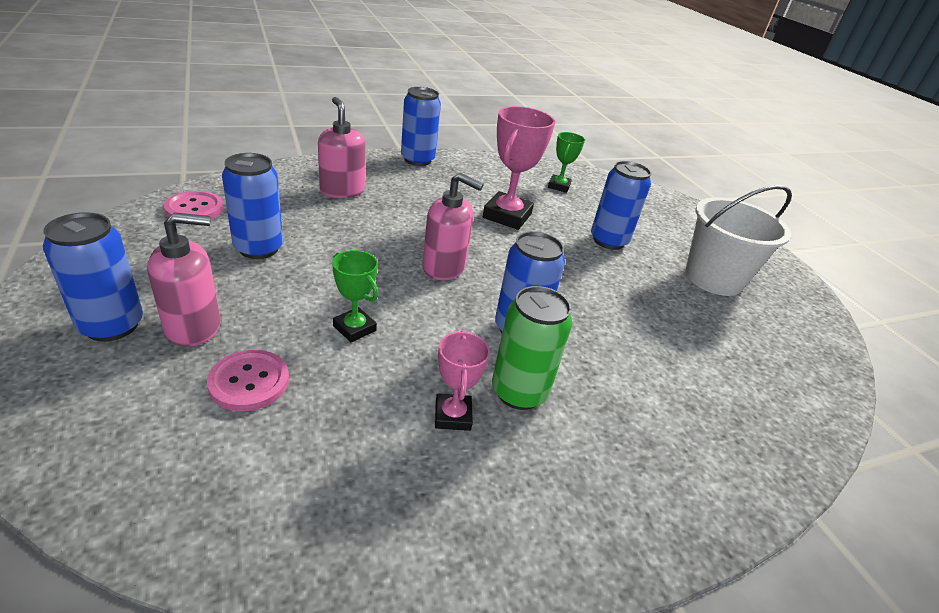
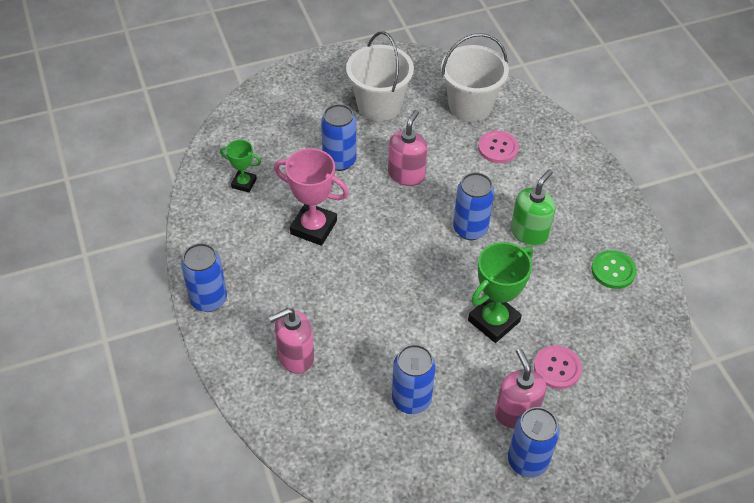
camera: 85 degrees left, 15 degrees up
(194, 209) = (359, 465): pink button -> pink button (498, 148)
(354, 328) = (493, 321): green trophy -> green trophy, size x1.76
(437, 501) = (613, 270): none -> green button
(444, 267) = (407, 272): pink soap dispenser -> pink soap dispenser (406, 174)
(453, 415) = (556, 265): pink trophy -> none
(519, 392) = (529, 233): green can -> green soap dispenser
(764, 362) = (470, 106): none -> white bucket

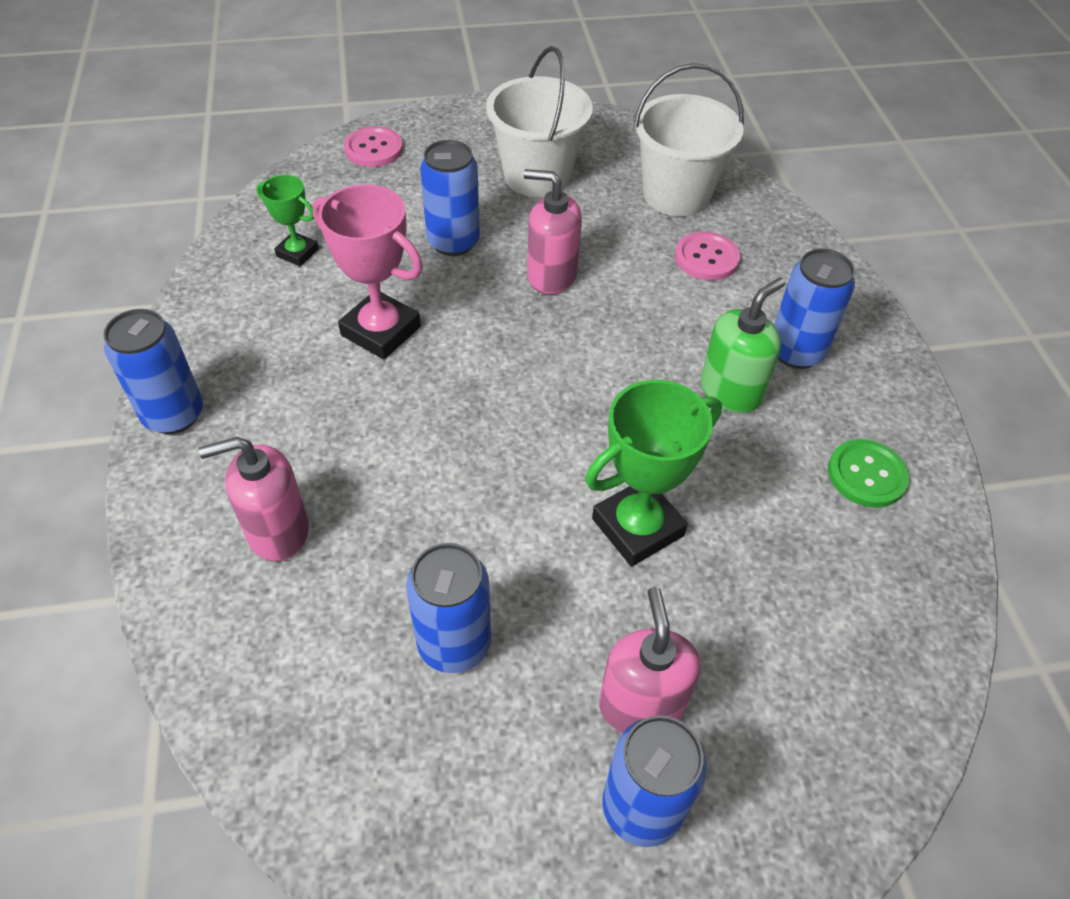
camera: 10 degrees right, 0 degrees up
(406, 174) = (551, 276): pink soap dispenser -> pink soap dispenser turned 105 degrees counterclockwise
(470, 229) = (633, 371): blue can -> blue can (796, 351)
(557, 368) = (735, 632): pink button -> pink button (373, 149)

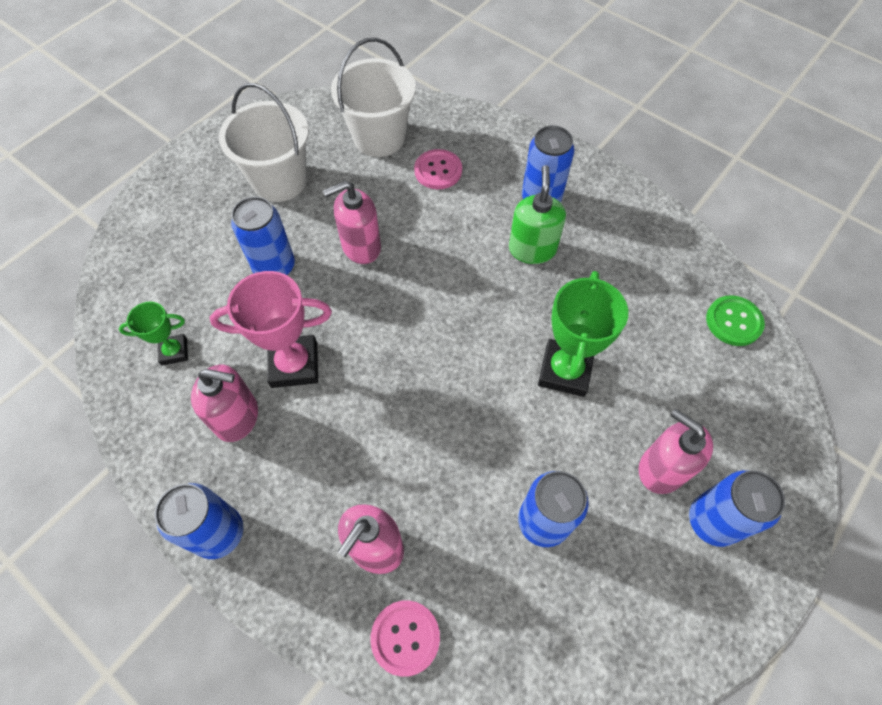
camera: 40 degrees left, 10 degrees up
(288, 338) = (237, 417): none -> pink soap dispenser
(373, 149) = (142, 234): pink button -> pink button (405, 637)
(866, 475) = (640, 248): green button -> green button (733, 321)

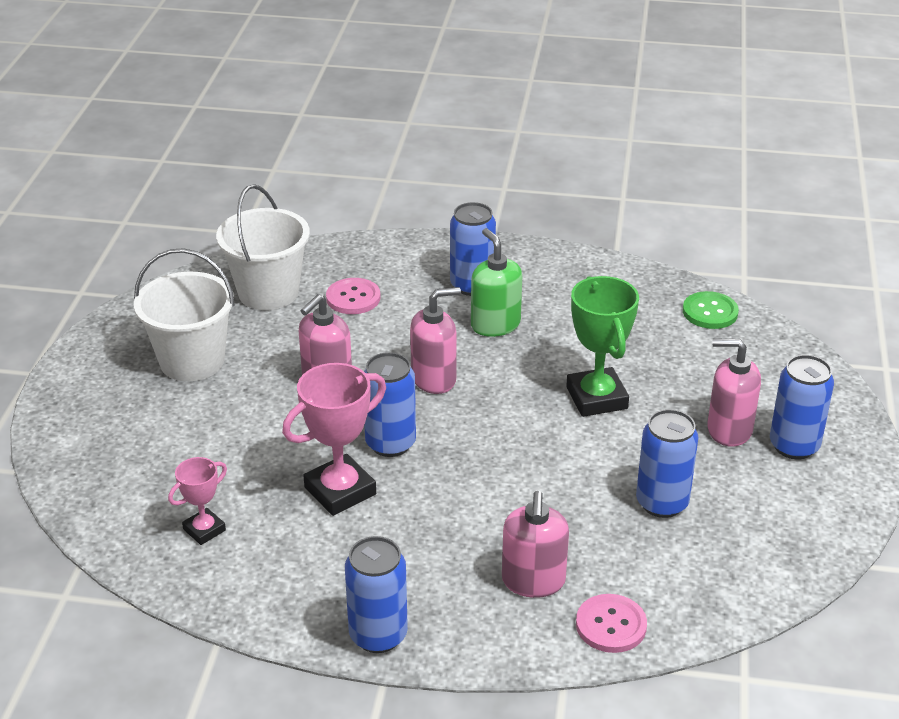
camera: 30 degrees left, 25 degrees down
(174, 351) = (204, 530): green trophy -> pink trophy
(237, 417) = (318, 550): pink soap dispenser -> pink soap dispenser (434, 379)
(274, 267) = (250, 428): blue can -> blue can (390, 443)

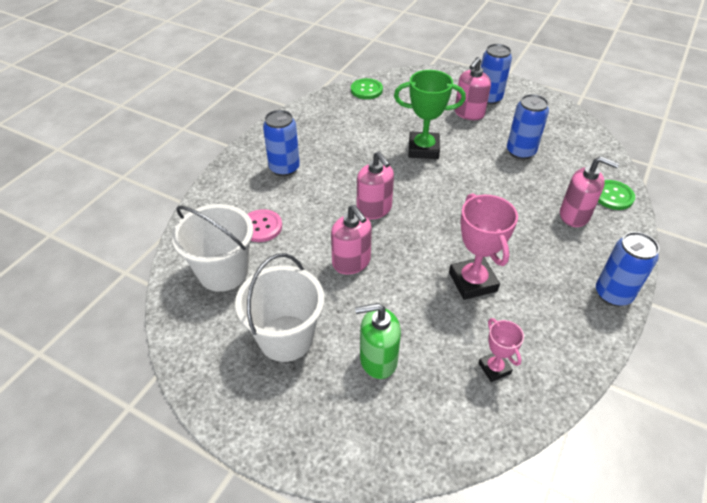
camera: 70 degrees left, 10 degrees up
(390, 443) = (432, 245): blue can -> none
(434, 379) = (374, 209): pink soap dispenser -> pink soap dispenser turned 150 degrees clockwise
(495, 325) = (332, 169): green soap dispenser -> green soap dispenser (378, 360)
(611, 625) = (613, 196): pink button -> green button

